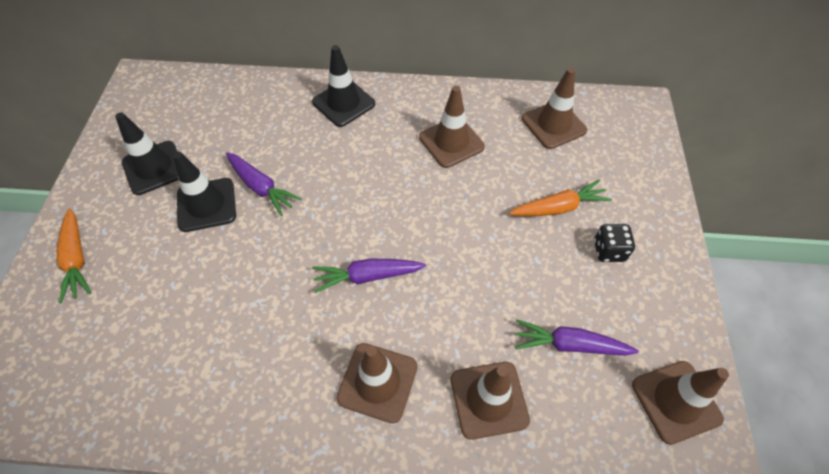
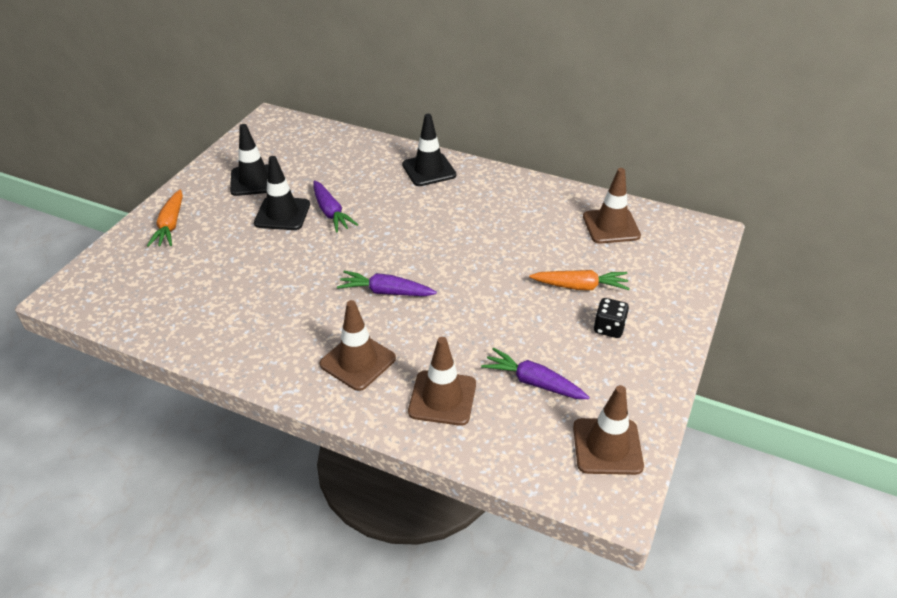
camera: 20 degrees right, 15 degrees down
(451, 142) = (508, 218): brown traffic cone -> none

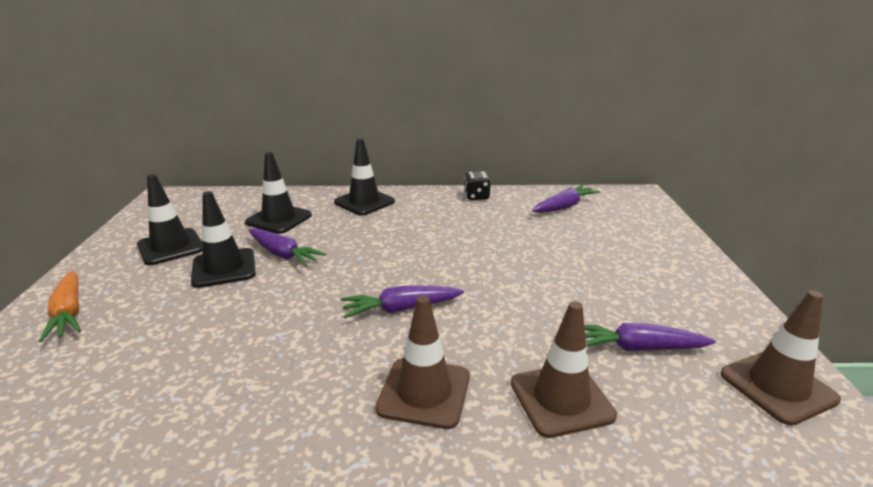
camera: 25 degrees left, 15 degrees down
(347, 171) = (279, 219): none -> black traffic cone
(580, 286) = (588, 254): orange carrot -> none
(609, 328) = (649, 279): black dice -> black dice (476, 196)
(611, 226) = (564, 206): brown traffic cone -> purple carrot

